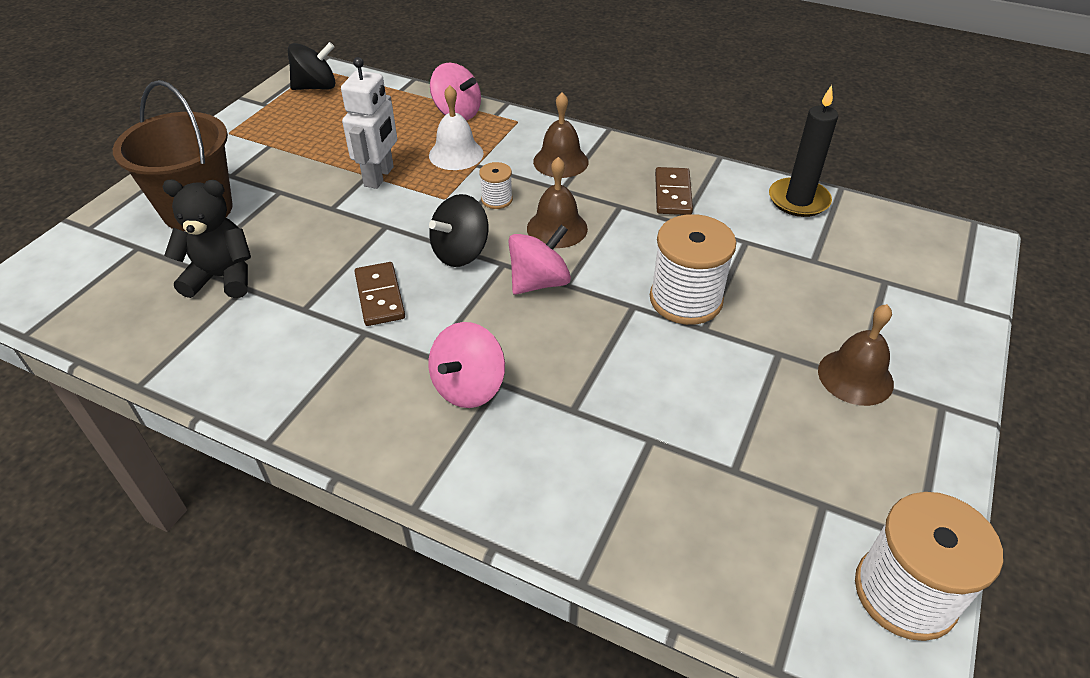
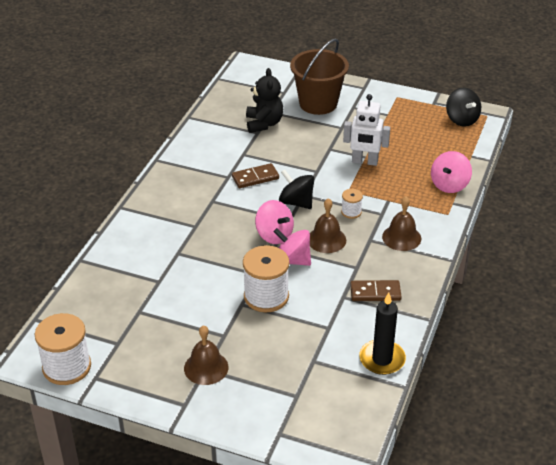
camera: 85 degrees right, 5 degrees down
(456, 154) = (398, 190): white bell -> none
(468, 387) = (192, 216): pink spinning top -> pink spinning top (292, 260)

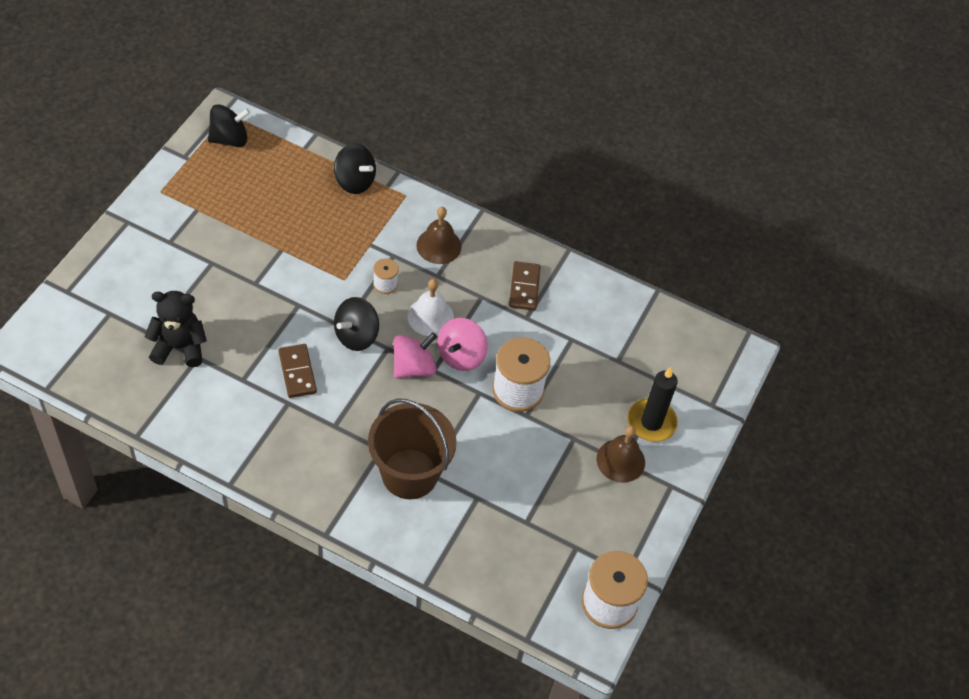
camera: 90 degrees left, 15 degrees up
(318, 103) = (149, 278): brown bucket -> brown bucket (409, 474)
(326, 239) = (430, 316): brown bell -> white bell
(364, 162) = (291, 252): white robot -> none
(382, 359) = (621, 301): black candle -> black candle (651, 422)
(449, 185) = (354, 181): pink spinning top -> black spinning top

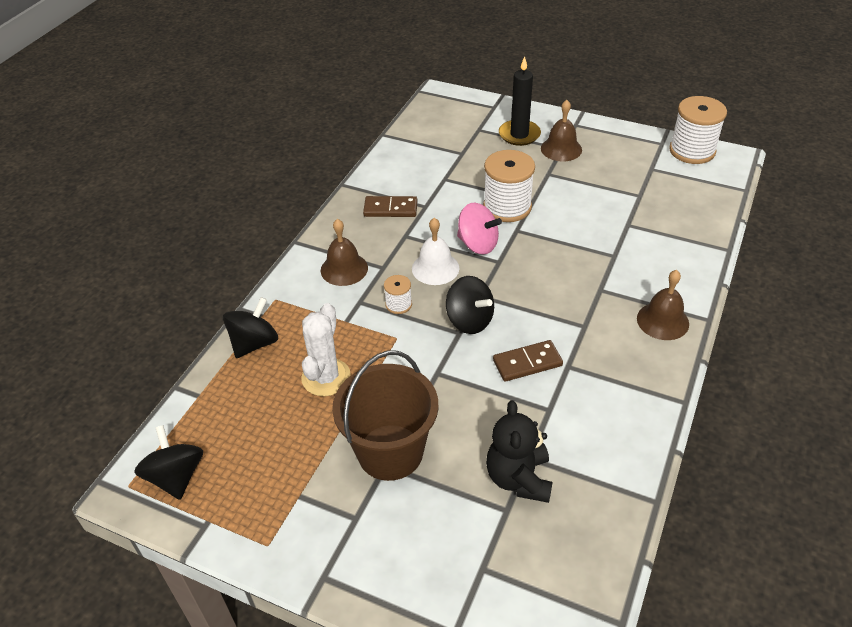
camera: 85 degrees left, 10 degrees down
(308, 228) = (326, 377): none -> white cactus
(330, 493) = (662, 321): none -> brown bell
(409, 474) = (620, 268): brown bucket -> brown bucket (390, 452)
(413, 367) = (499, 275): pink spinning top -> none

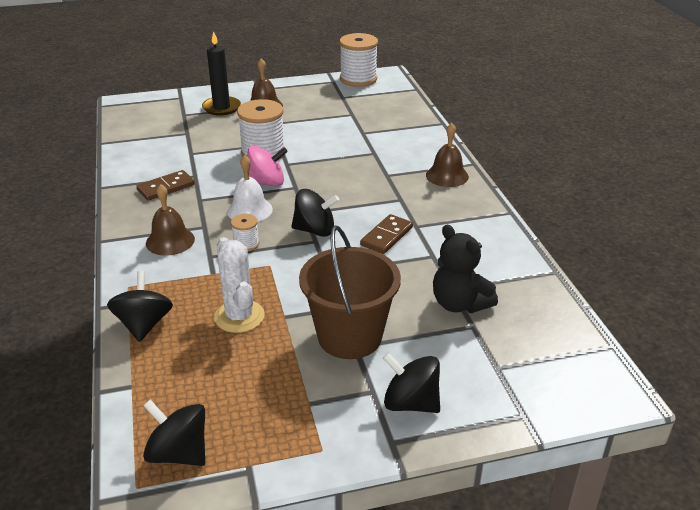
camera: 40 degrees left, 10 degrees down
(373, 551) = (410, 403): none -> black spinning top

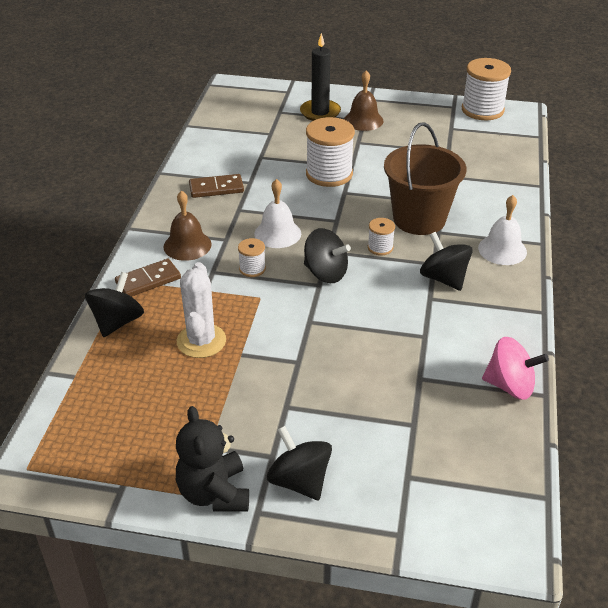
camera: 25 degrees right, 5 degrees up
(179, 453) = (75, 451): black spinning top -> black spinning top (444, 278)
(266, 183) = (311, 208): pink spinning top -> pink spinning top (510, 386)
(348, 198) = (380, 247): none -> white spool
(349, 336) = (287, 395): brown bucket -> brown bucket (419, 219)
(387, 236) = (392, 301): brown domino -> brown domino (148, 280)
(447, 175) = (502, 250): brown bell -> white bell
(459, 304) = (416, 397): black teddy bear -> black teddy bear (214, 493)

